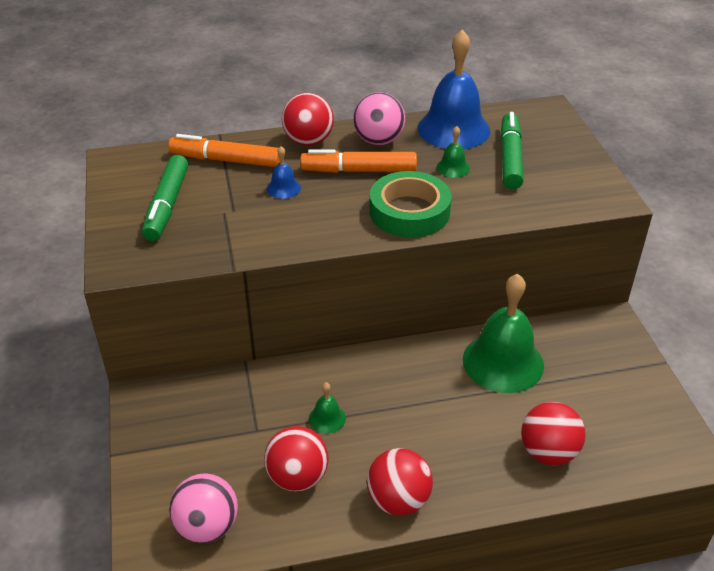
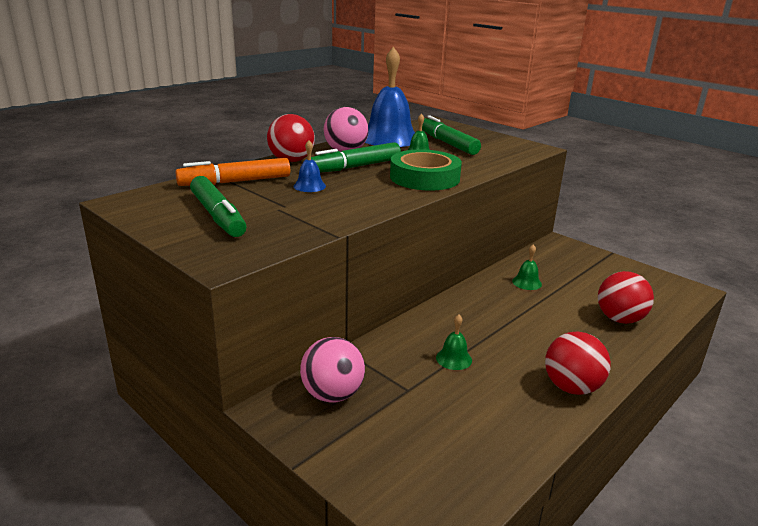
camera: 35 degrees left, 15 degrees down
(207, 526) = (454, 479): pink ball -> pink ball (332, 395)
(297, 477) = (482, 407): red ball -> none
(359, 170) = (355, 167): orange marker -> green marker
(503, 362) = (527, 282): green bell -> green bell, size x0.43

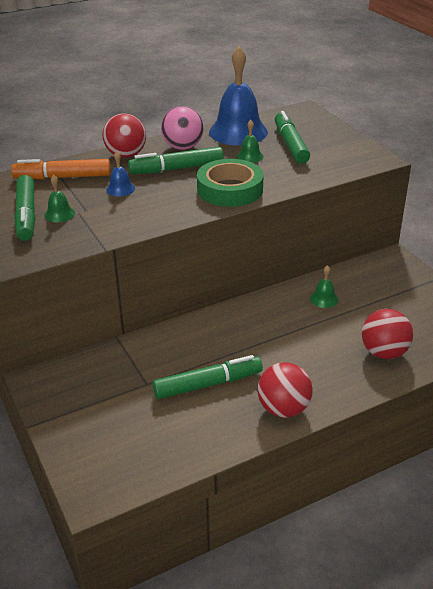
camera: 20 degrees right, 10 degrees up
(332, 395) = (86, 376): pink ball -> none
(454, 359) = (202, 363): green bell -> green bell (59, 214)
(476, 378) = (208, 384): none -> green marker

